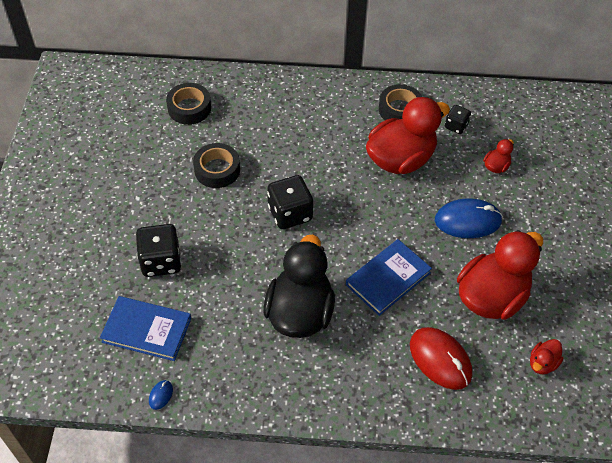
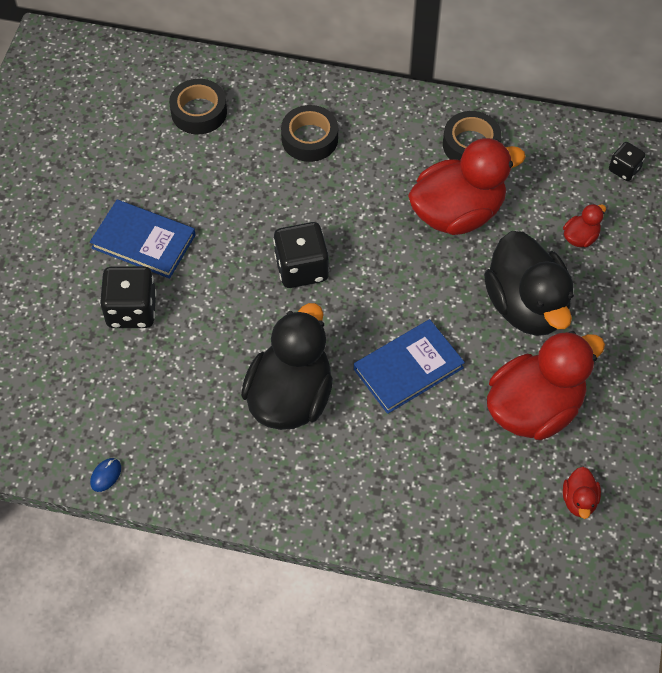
camera: 10 degrees right, 5 degrees up
(147, 330) = (101, 394): blue book -> blue book (143, 241)
(217, 170) = (220, 199): black tape -> black tape (309, 139)
(440, 359) = (452, 478): red mouse -> none
(456, 126) = (540, 176): black dice -> black dice (624, 169)
(467, 221) = (526, 306): blue mouse -> black duck
(542, 363) = (579, 500): red duck -> red duck turned 45 degrees counterclockwise

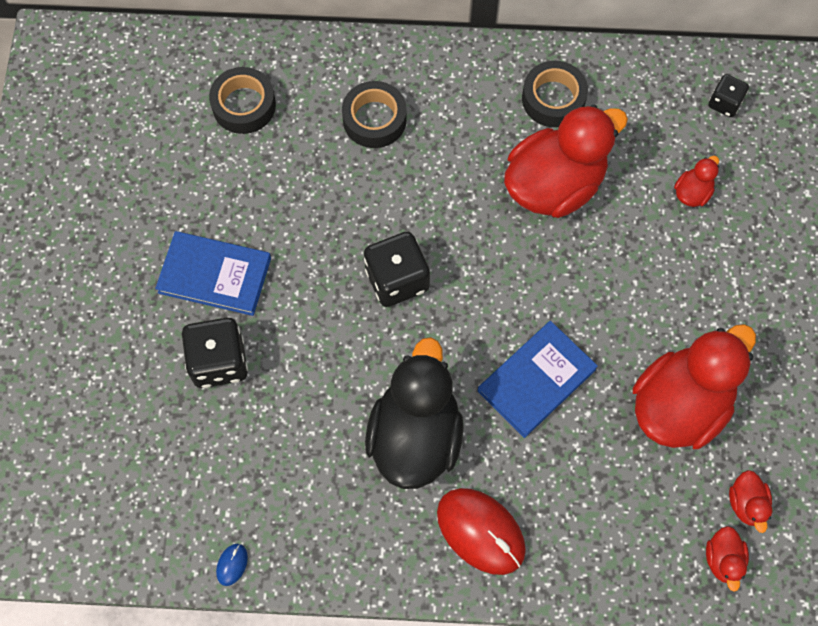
camera: 10 degrees left, 10 degrees up
(332, 484) = (480, 531): none -> red mouse
(526, 306) = (649, 284): black duck -> none
(548, 544) = (723, 559): none -> red duck

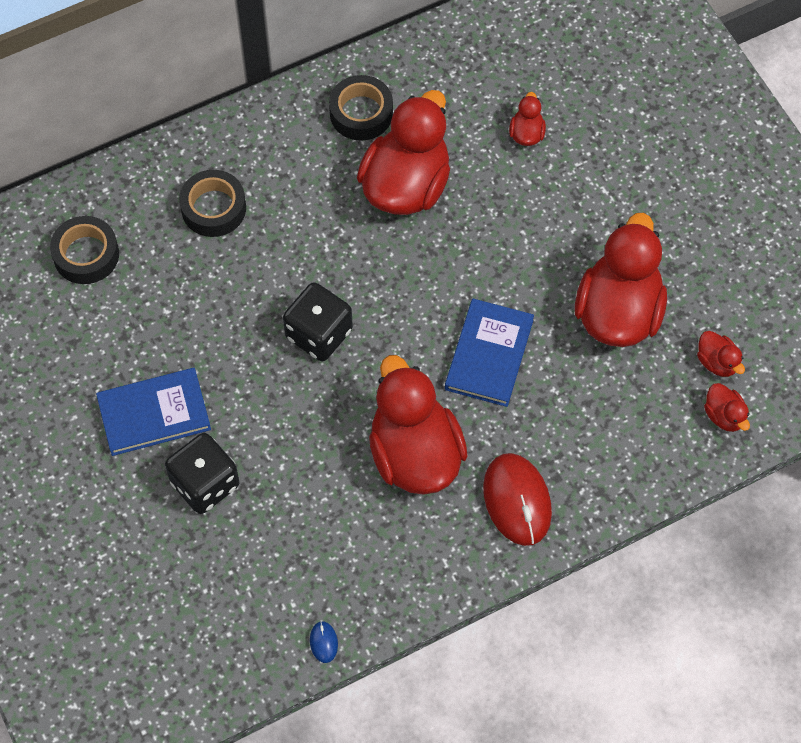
camera: 30 degrees left, 5 degrees down
(415, 436) = (415, 454): black duck -> red duck
(480, 531) = (517, 501): red mouse -> red mouse turned 60 degrees clockwise
(724, 103) = (509, 45): black dice -> none

